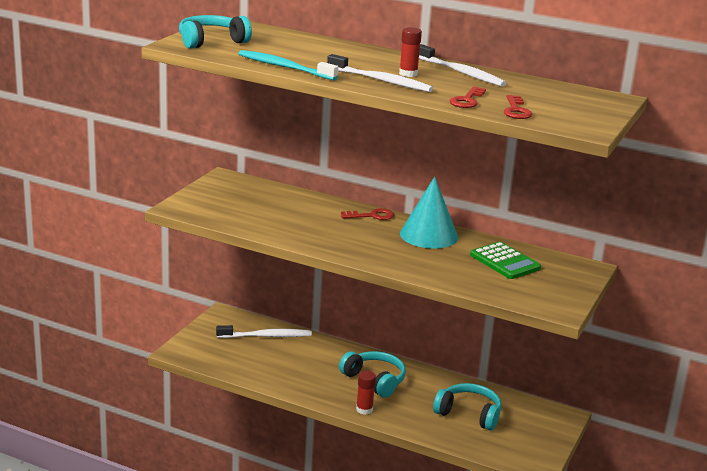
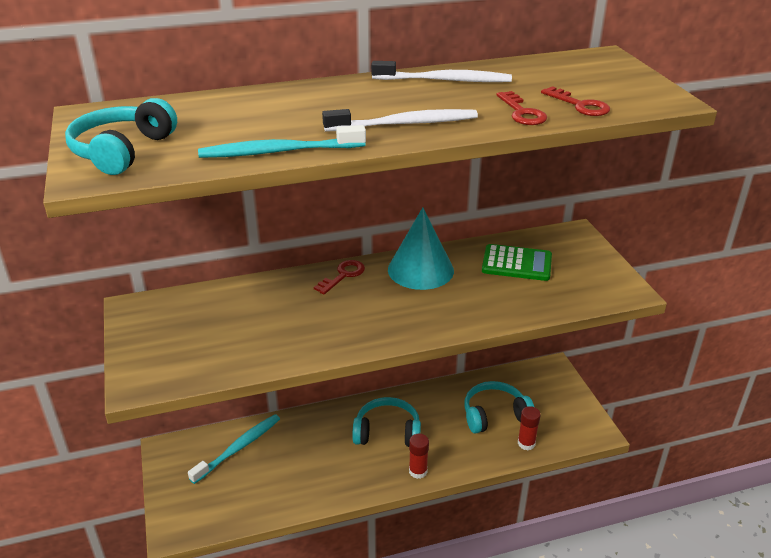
camera: 40 degrees left, 10 degrees up
(266, 336) = (238, 448): white toothbrush -> turquoise toothbrush
(408, 74) = (407, 103): red glue stick -> red glue stick (526, 443)

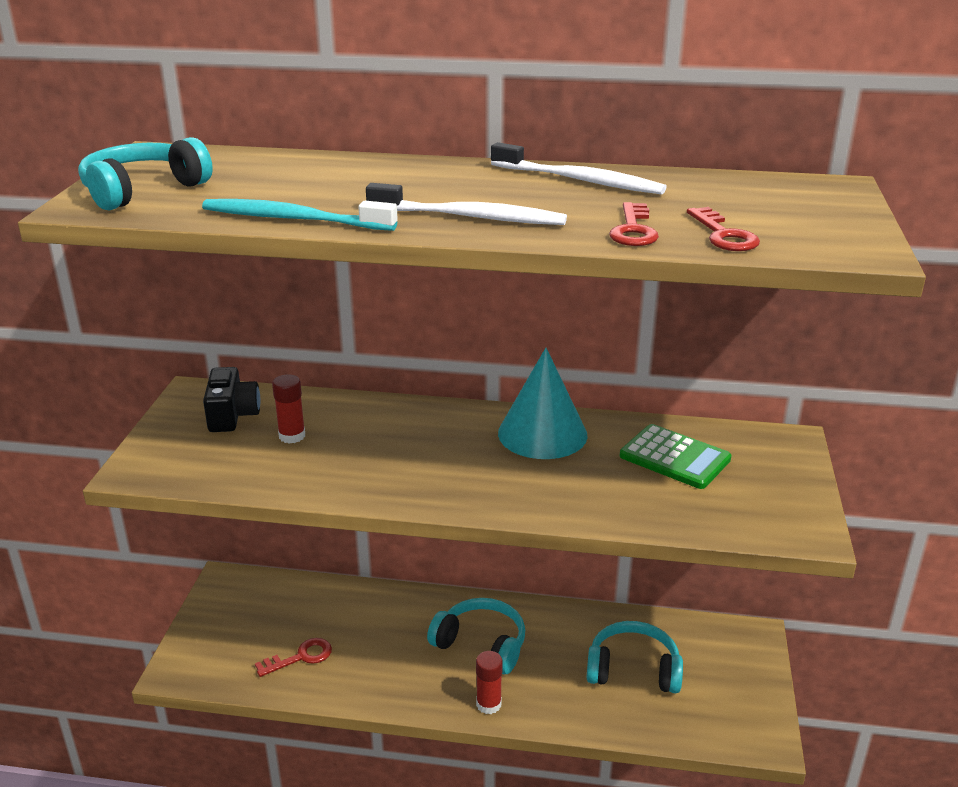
camera: 25 degrees right, 5 degrees down
(181, 317) = (232, 415): none -> black camera
(238, 448) = (300, 605): turquoise toothbrush -> none
(343, 275) = (443, 417): red key -> red key (300, 657)
(526, 443) = (653, 720): red glue stick -> red glue stick (292, 436)

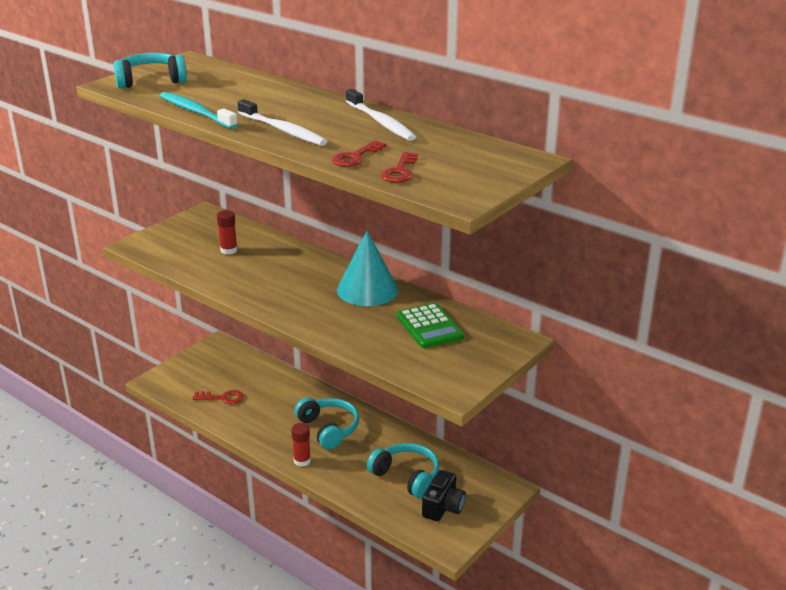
camera: 30 degrees right, 0 degrees up
(232, 415) = (210, 230): black camera -> black camera (443, 507)

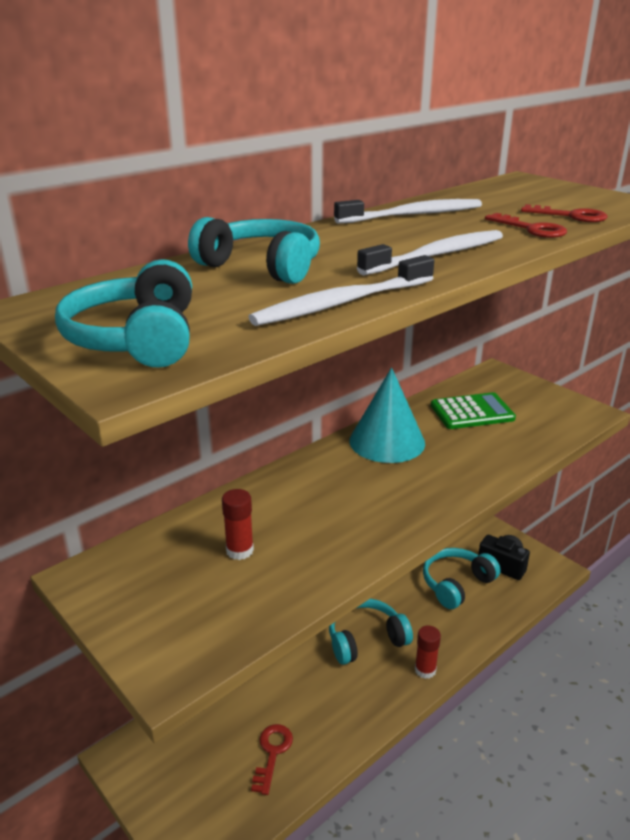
camera: 80 degrees left, 0 degrees up
(196, 112) = (342, 303): turquoise toothbrush -> white toothbrush
(254, 92) = (262, 266): none -> turquoise headphones

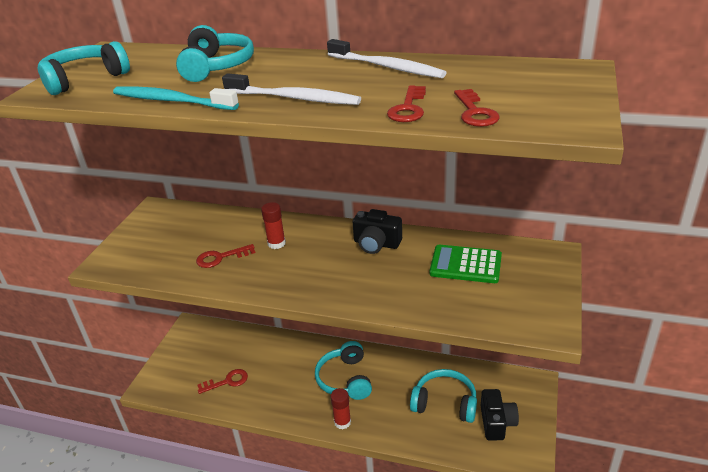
camera: 60 degrees right, 5 degrees up
(239, 550) = (208, 241): red glue stick -> red glue stick (276, 243)
(290, 551) = (221, 257): none -> red key
(342, 303) = (172, 101): white toothbrush -> turquoise toothbrush
(365, 639) = (345, 379): turquoise headphones -> turquoise headphones turned 135 degrees counterclockwise
(387, 441) = (376, 244): turquoise cone -> black camera
(472, 412) = (465, 265): green calculator -> green calculator turned 150 degrees clockwise

